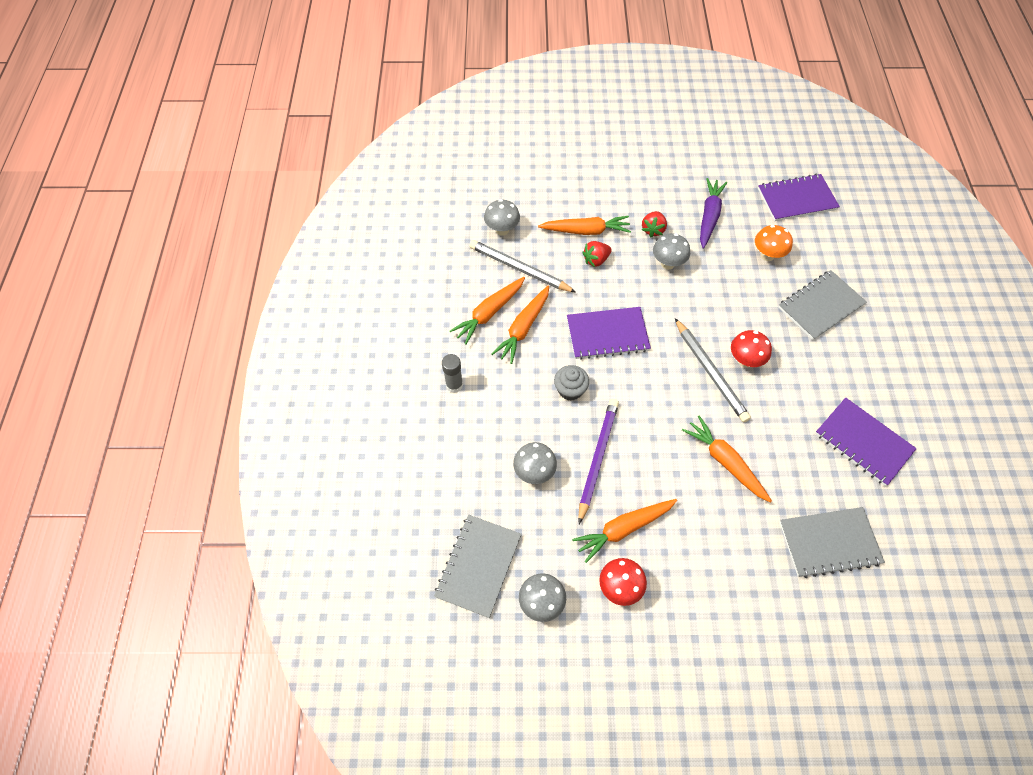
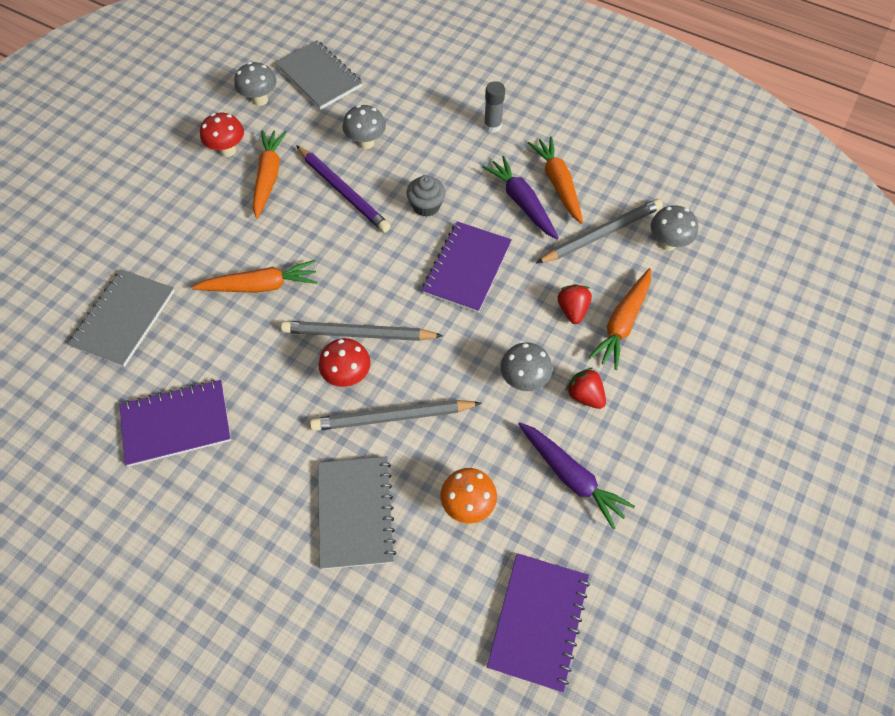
camera: 120 degrees right, 0 degrees up
(523, 328) = (521, 202): orange carrot -> purple carrot
(750, 319) = (392, 417): none -> grey pencil

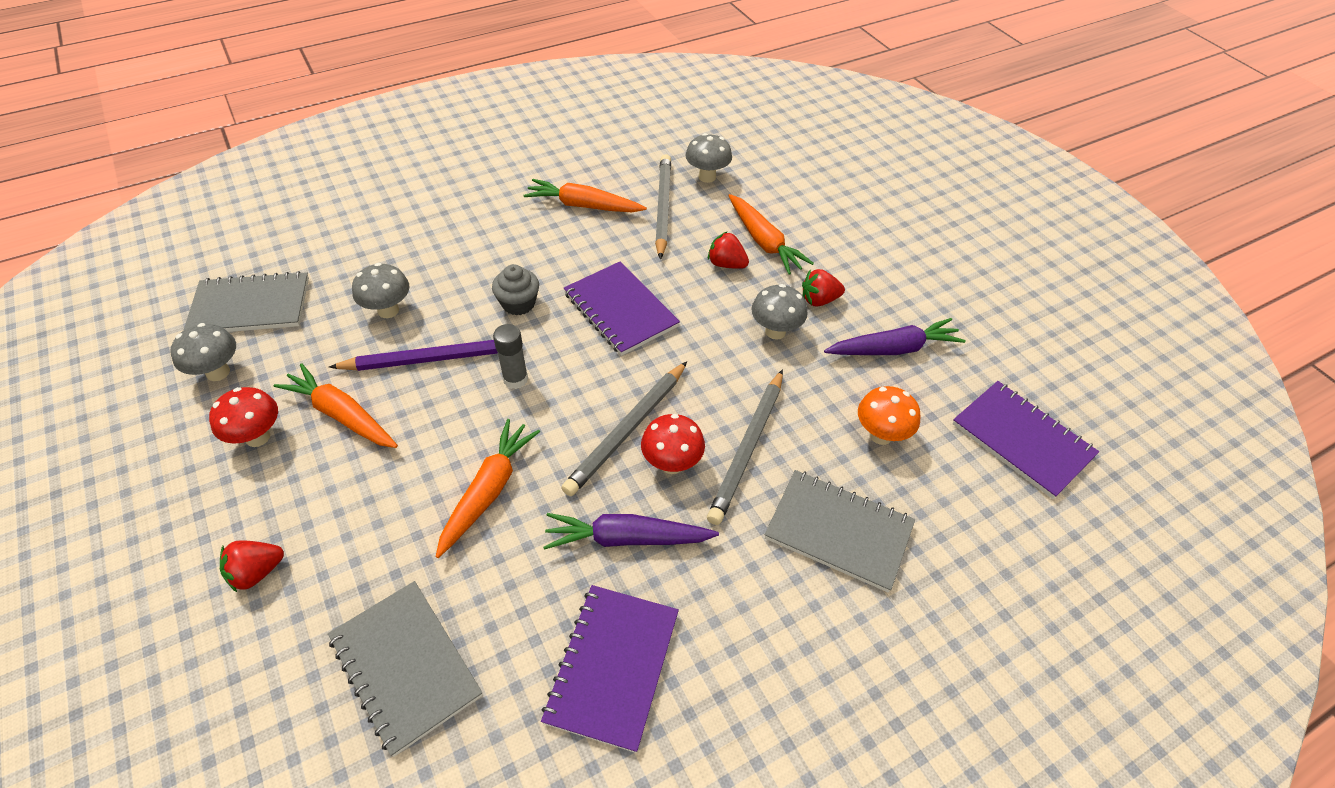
camera: 60 degrees left, 10 degrees down
(143, 213) = (257, 572): none -> red strawberry
(492, 126) = (472, 212): grey glue stick -> grey glue stick (515, 379)
(521, 202) = (581, 238): purple carrot -> purple carrot (626, 538)

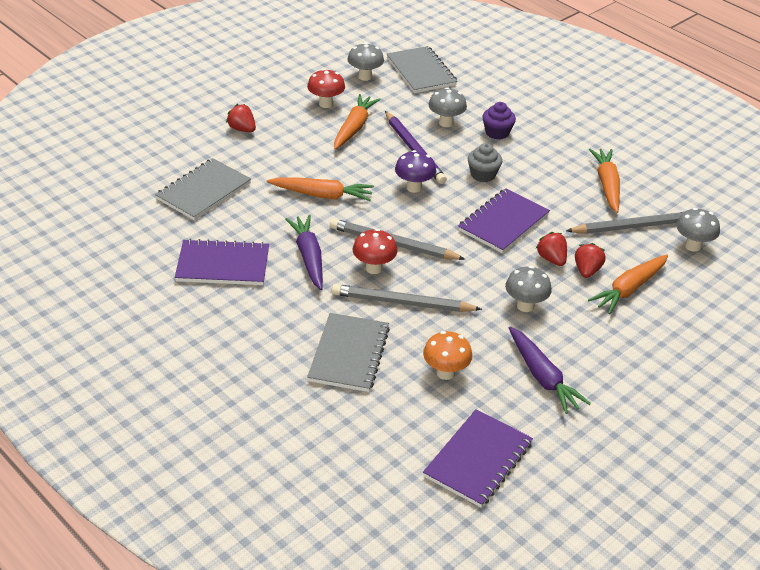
camera: 75 degrees right, 10 degrees down
(437, 267) = (497, 133): none -> purple cupcake
(515, 379) = (414, 187): grey glue stick -> purple mushroom
(819, 300) = (576, 328): red strawberry -> red strawberry (551, 259)

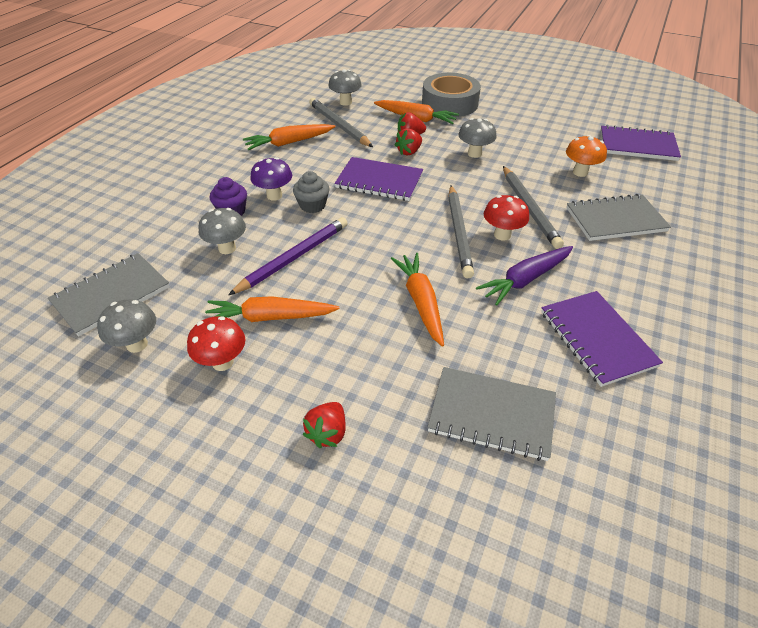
camera: 110 degrees left, 5 degrees up
(414, 187) = (362, 241): purple mushroom -> purple mushroom (274, 195)
(543, 377) = (538, 136): purple carrot -> none
(661, 332) = (449, 103): none -> grey tape

